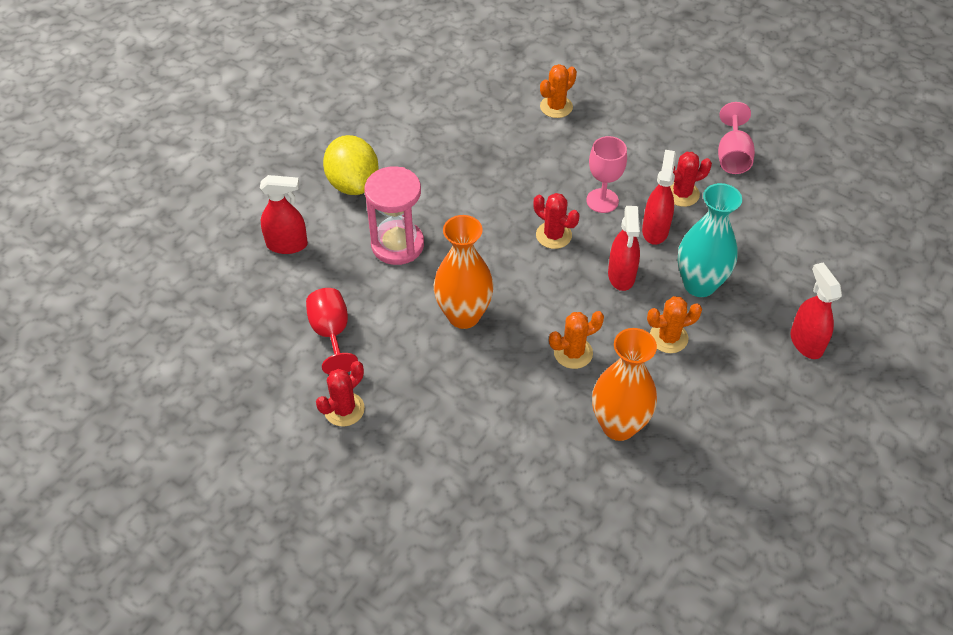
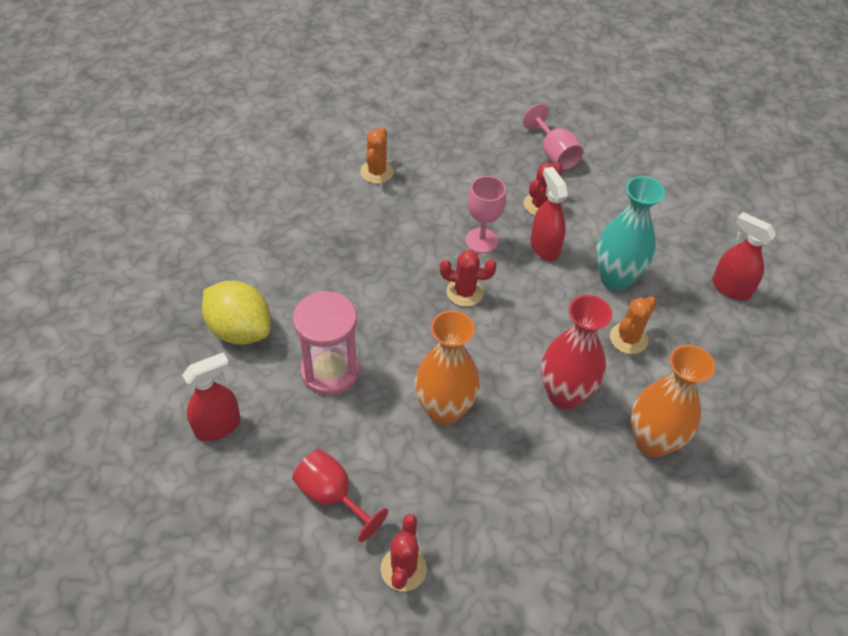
camera: 35 degrees left, 0 degrees up
(573, 353) = (564, 394): orange cactus -> red vase
(621, 276) = (549, 302): red spray bottle -> none

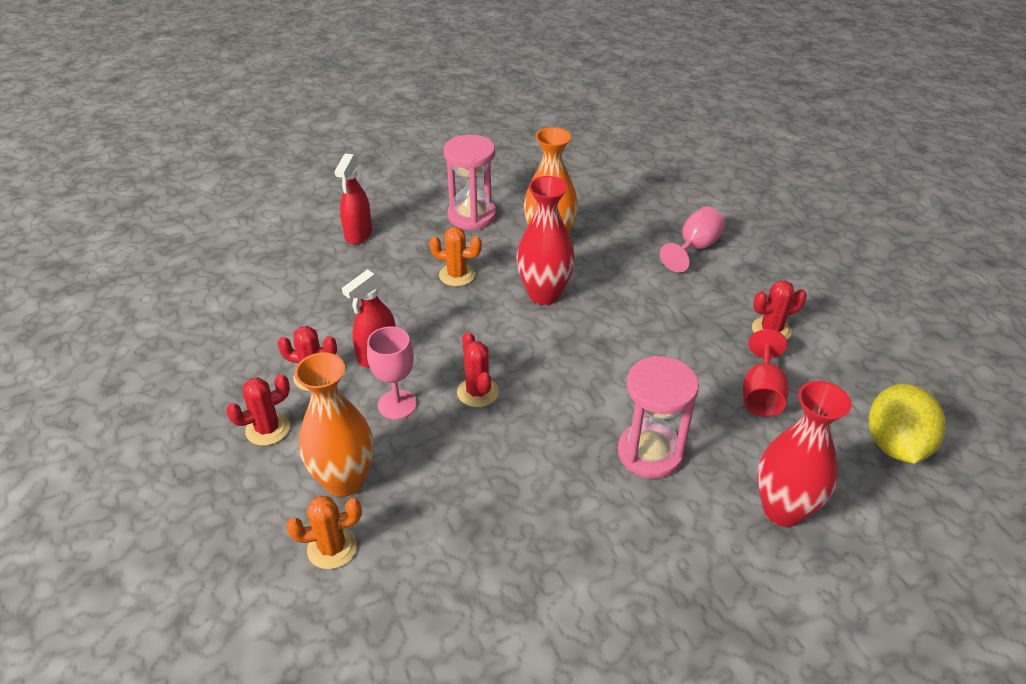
camera: 115 degrees left, 10 degrees down
(218, 426) = (783, 510): red spray bottle -> red vase
(240, 330) = (667, 558): yellow lemon -> yellow lemon (895, 445)
(444, 410) = (620, 358): orange vase -> orange vase (344, 481)
(500, 168) = (267, 429): none -> red cactus
(554, 154) = (219, 391): pink goblet -> pink goblet (694, 248)
(615, 278) = (390, 299): turquoise vase -> none
(730, 392) = (472, 216): none -> pink hourglass

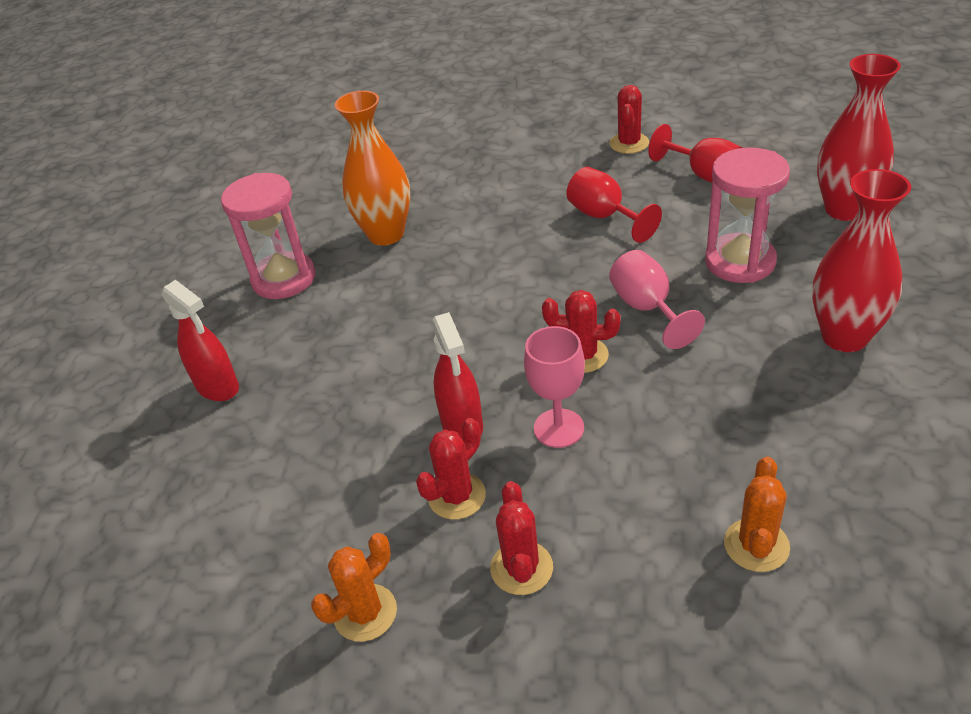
camera: 55 degrees left, 0 degrees up
(344, 481) = (655, 508): orange vase -> none
(457, 275) = (377, 319): orange cactus -> orange cactus (365, 613)
(544, 294) = (468, 263): red vase -> red vase (844, 337)
(653, 349) = (604, 217): none -> red goblet
(694, 248) = (483, 147): pink goblet -> pink goblet (647, 309)
(895, 445) = (801, 131): yellow lemon -> none

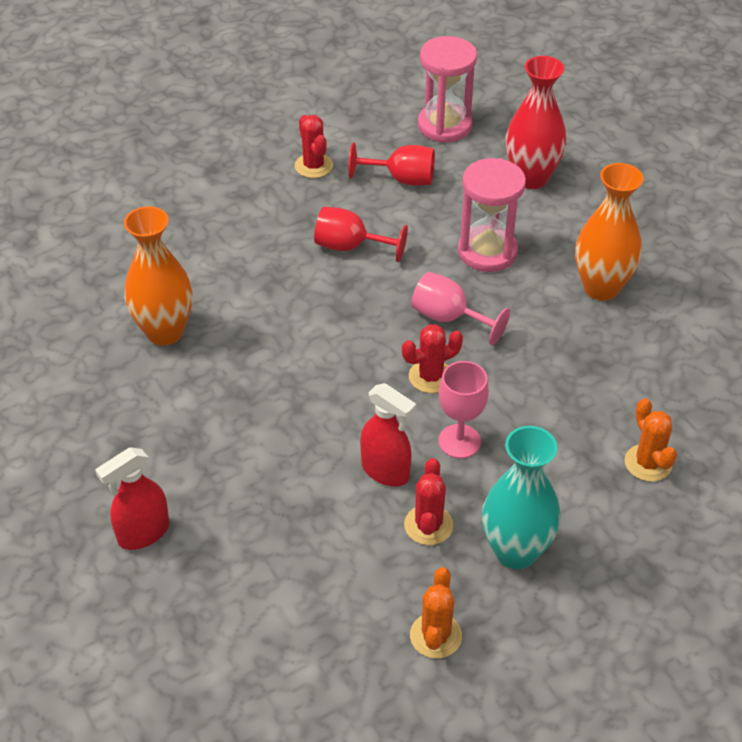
camera: 40 degrees left, 5 degrees up
(218, 387) = (143, 533): red spray bottle -> red spray bottle turned 135 degrees clockwise
(284, 279) = (105, 412): pink hourglass -> pink hourglass (444, 125)
(521, 568) = (515, 551): red cactus -> turquoise vase
(844, 337) = (601, 288): red vase -> orange vase

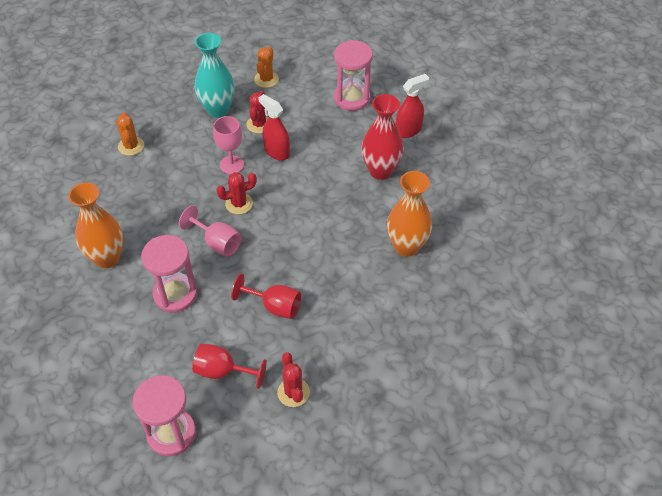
camera: 175 degrees left, 5 degrees up
(252, 600) = (352, 98): none -> pink hourglass
(531, 178) = (118, 364): red vase -> red vase (380, 171)

